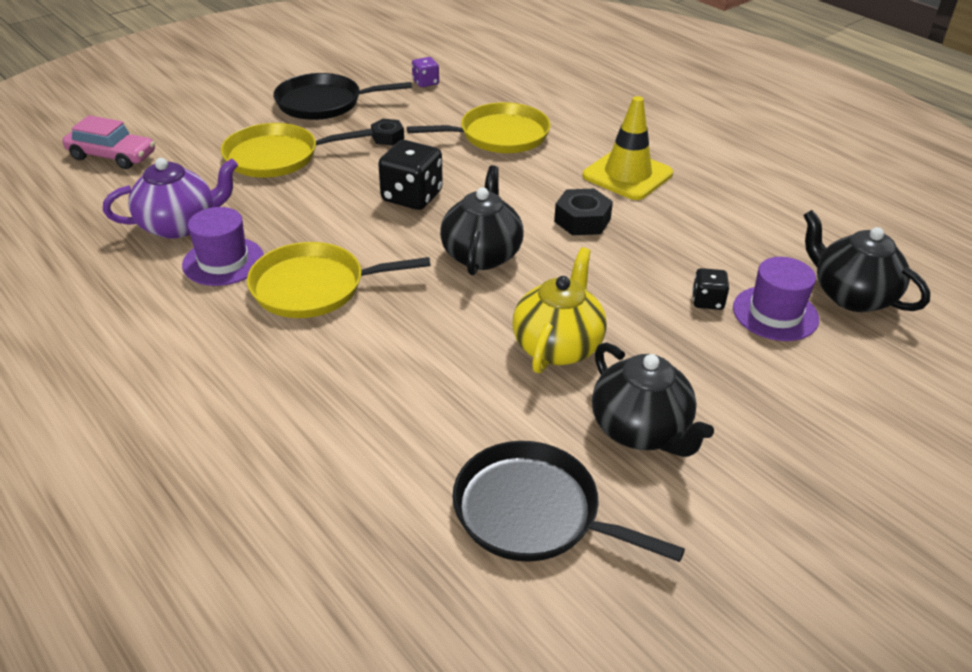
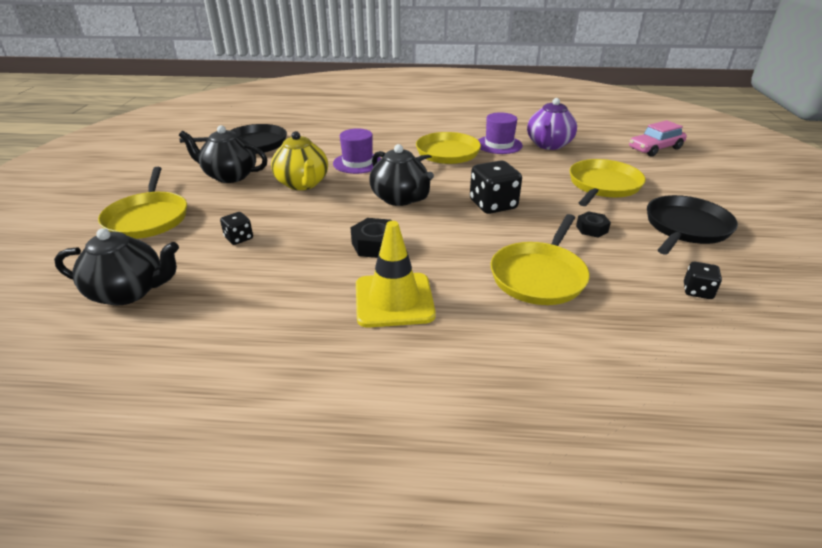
camera: 135 degrees right, 5 degrees down
(425, 82) = (697, 291): purple dice -> black dice
(775, 313) = (187, 252): purple hat -> purple hat (357, 163)
(804, 400) = (148, 218): none -> yellow pan

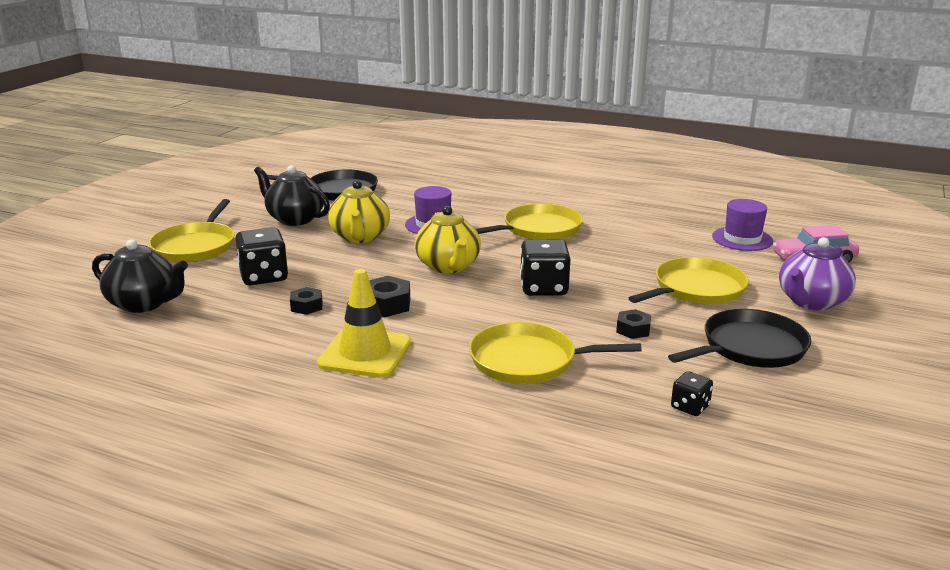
camera: 20 degrees right, 10 degrees down
(239, 238) = (264, 277): black dice -> black dice, size x1.85
(302, 261) = (307, 306): none -> black nut
(400, 198) = (448, 266): black teapot -> yellow teapot
(499, 145) = (613, 227): purple hat -> purple hat (742, 239)
(539, 276) = (528, 361): yellow pan -> yellow pan turned 45 degrees clockwise
(548, 145) = (675, 236): purple teapot -> purple teapot (811, 302)

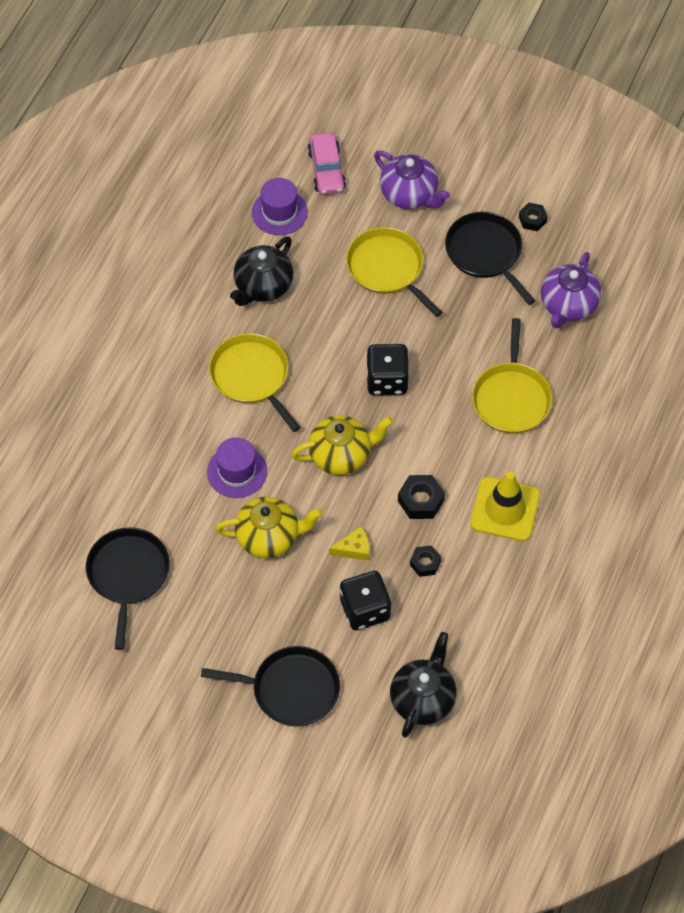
camera: 90 degrees left, 35 degrees up
(196, 246) = (291, 689): yellow pan -> black pan
(294, 219) = (217, 607): black teapot -> black teapot (263, 286)
(336, 272) = (354, 549): none -> yellow cheese
(633, 329) = (460, 324): black nut -> black nut (532, 220)
(690, 407) = (568, 305): black dice -> purple teapot

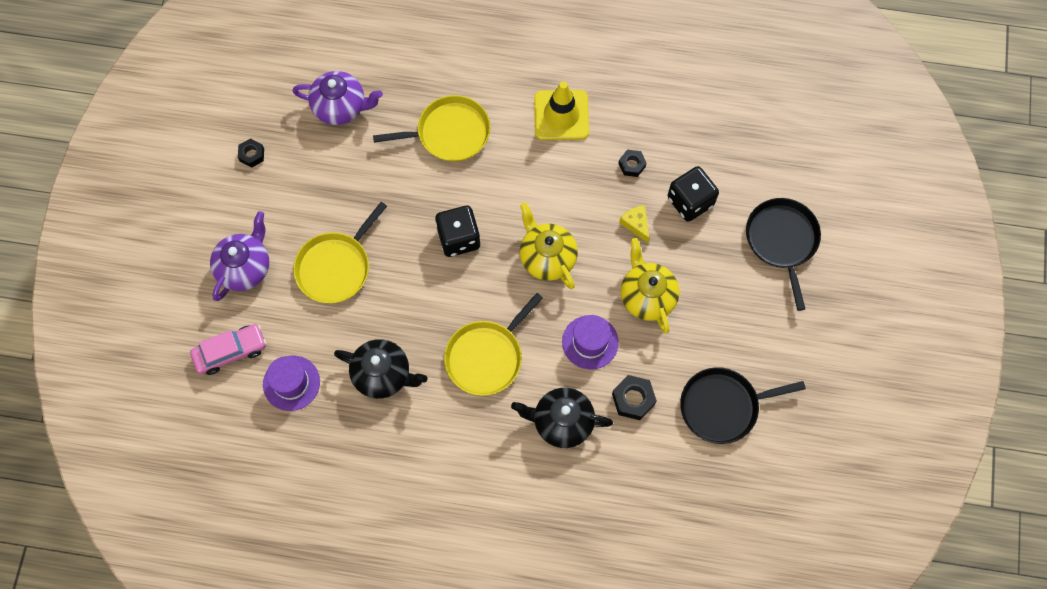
camera: 105 degrees left, 10 degrees up
(420, 501) = (573, 182): black nut -> black nut (633, 399)
(423, 699) = (754, 139): black teapot -> black teapot (562, 422)
(485, 253) = (299, 186): black pan -> none

